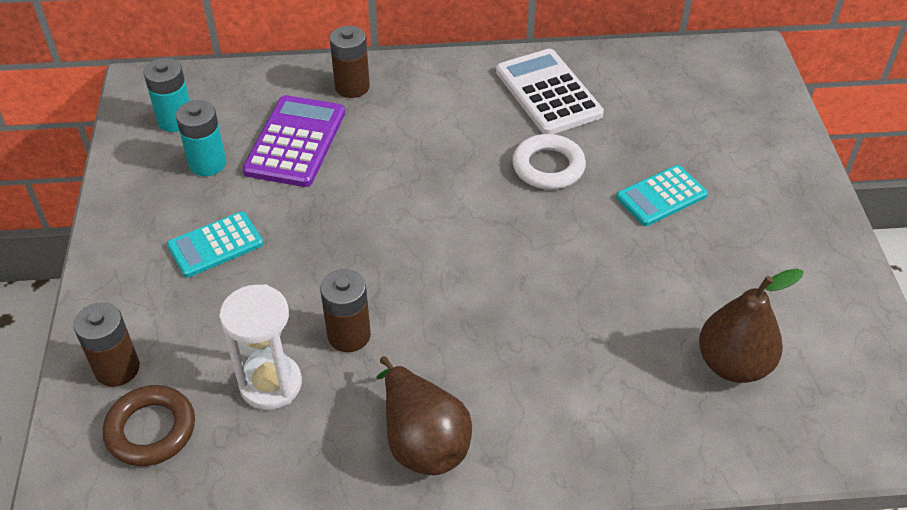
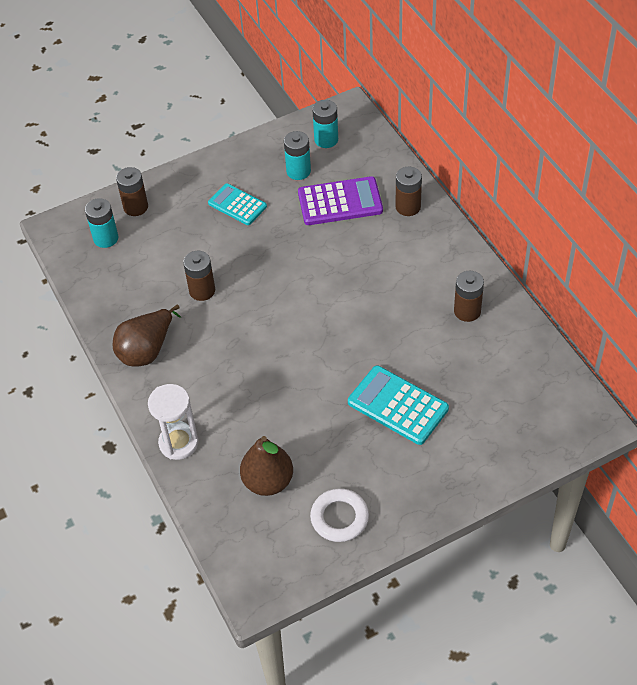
camera: 70 degrees right, 5 degrees up
(151, 430) = (106, 238): brown ring -> turquoise battery
(270, 384) = (154, 272): white hourglass -> white hourglass (178, 443)
(548, 93) = (467, 311): white calculator -> brown battery
(548, 167) = (391, 335): white ring -> white ring (339, 518)
(661, 196) = (397, 406): turquoise calculator -> turquoise calculator, size x1.50

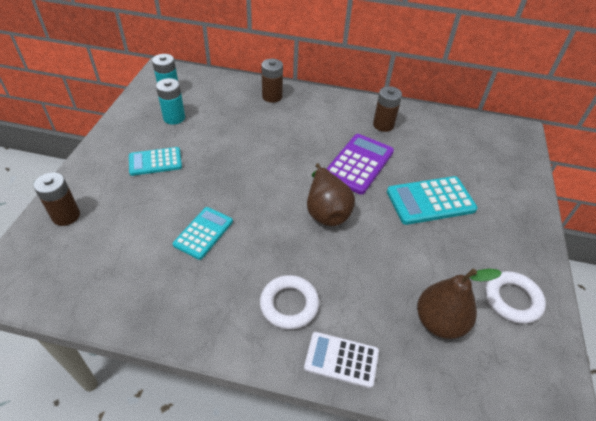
camera: 55 degrees left, 5 degrees down
(106, 238) = (64, 256): turquoise battery -> none
(147, 350) = (216, 311): brown pear -> brown pear (326, 210)
(178, 443) = (341, 360): white hourglass -> white calculator
(193, 385) = (289, 304): none -> white ring
(202, 290) = (203, 233): brown battery -> turquoise calculator
(340, 202) = (227, 118): purple calculator -> purple calculator (358, 164)

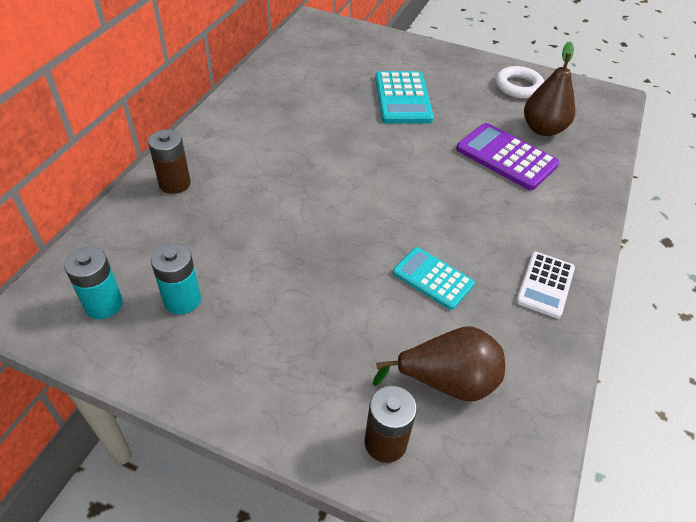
camera: 80 degrees left, 0 degrees up
(155, 162) = (286, 326): turquoise calculator -> none
(289, 304) = (531, 218): white ring -> none
(326, 210) = (407, 170): brown pear -> brown pear (446, 382)
(341, 360) = (586, 193): white calculator -> white calculator (545, 285)
(358, 164) = (338, 133): purple calculator -> purple calculator (506, 157)
(383, 125) = (274, 101): brown battery -> none

